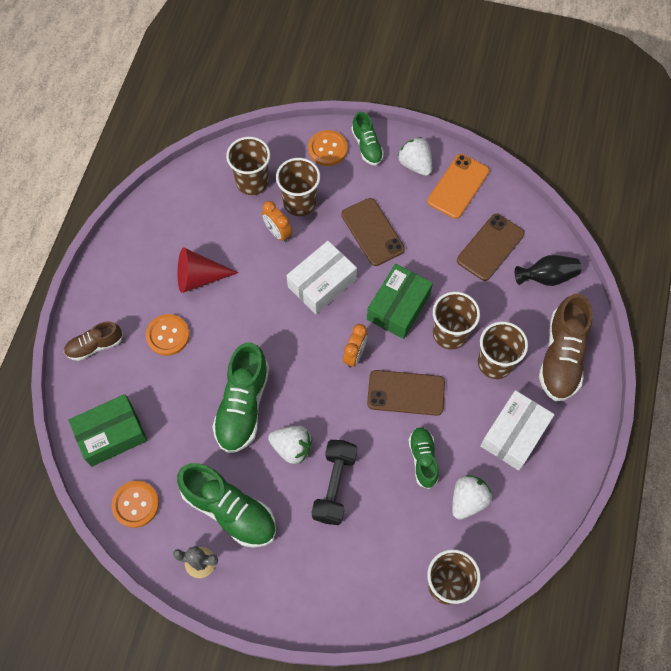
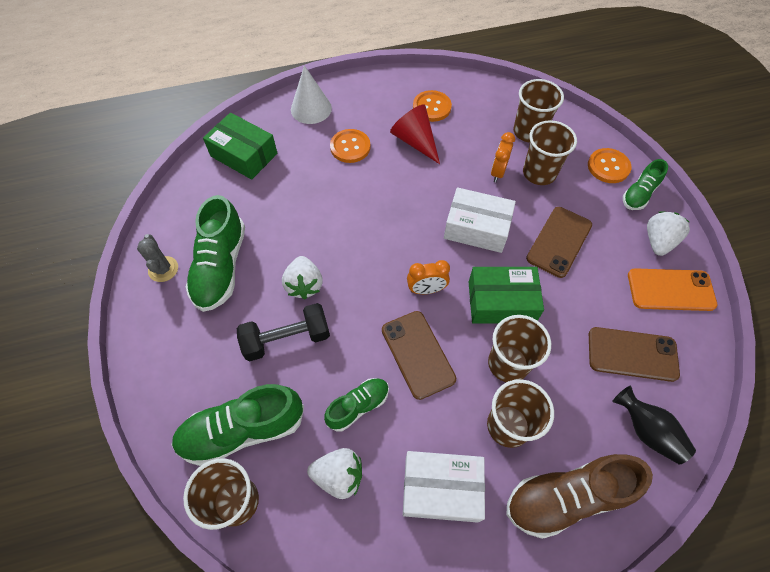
camera: 60 degrees right, 5 degrees down
(95, 346) = (311, 108): brown shoe -> white cone
(136, 504) = (193, 199): orange button -> orange button (431, 107)
(243, 406) = (321, 228): green shoe -> green shoe (243, 430)

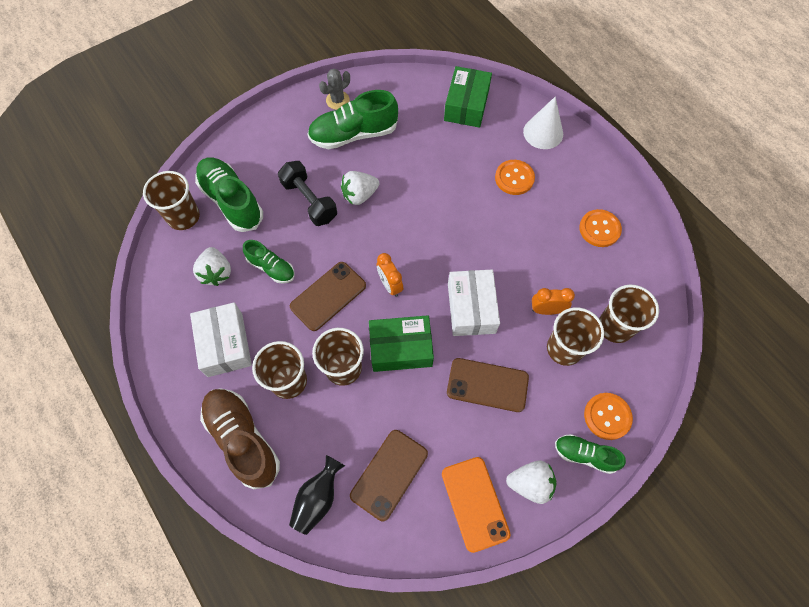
camera: 70 degrees right, 5 degrees up
(415, 141) = (548, 228): red cone -> none
(501, 302) = (401, 348): green box -> green box turned 75 degrees counterclockwise
(632, 354) = (389, 474): brown phone -> brown phone turned 45 degrees clockwise

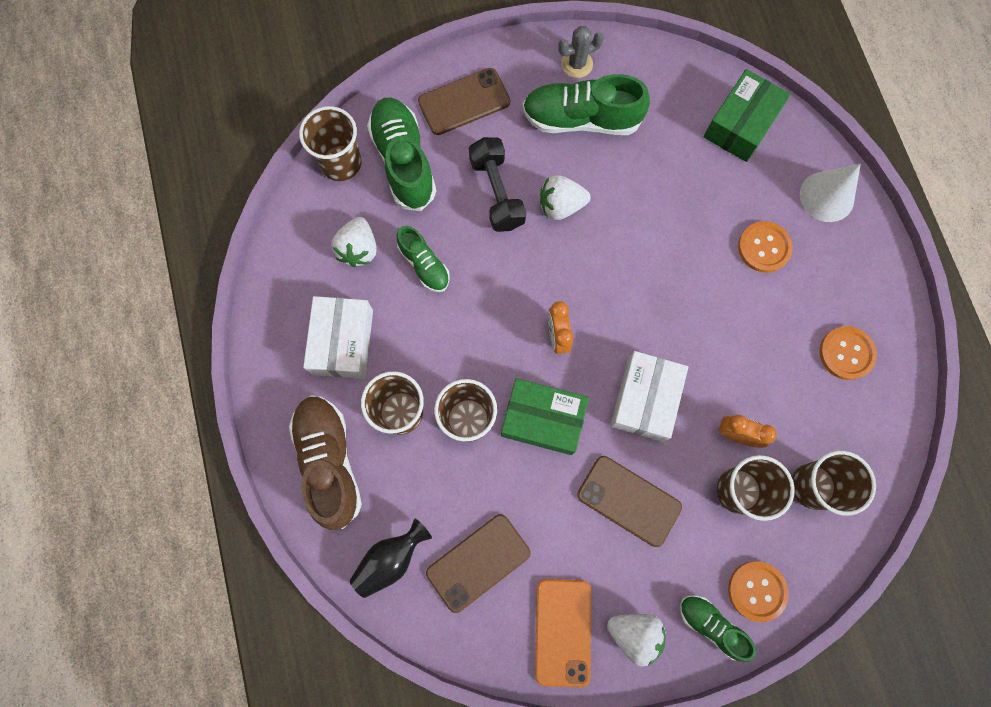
camera: 20 degrees right, 10 degrees up
(328, 296) = (479, 324): brown phone -> brown phone (464, 102)

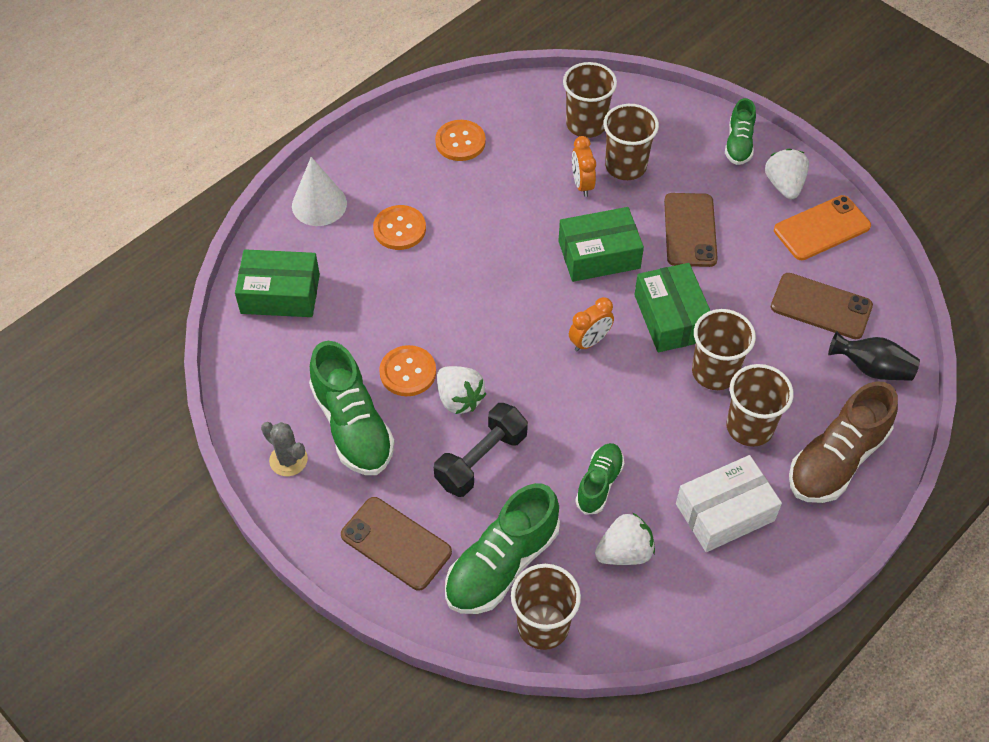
camera: 120 degrees left, 20 degrees down
(645, 399) = (599, 254): white box -> green box
(757, 590) = (691, 128): orange button -> orange button (408, 372)

